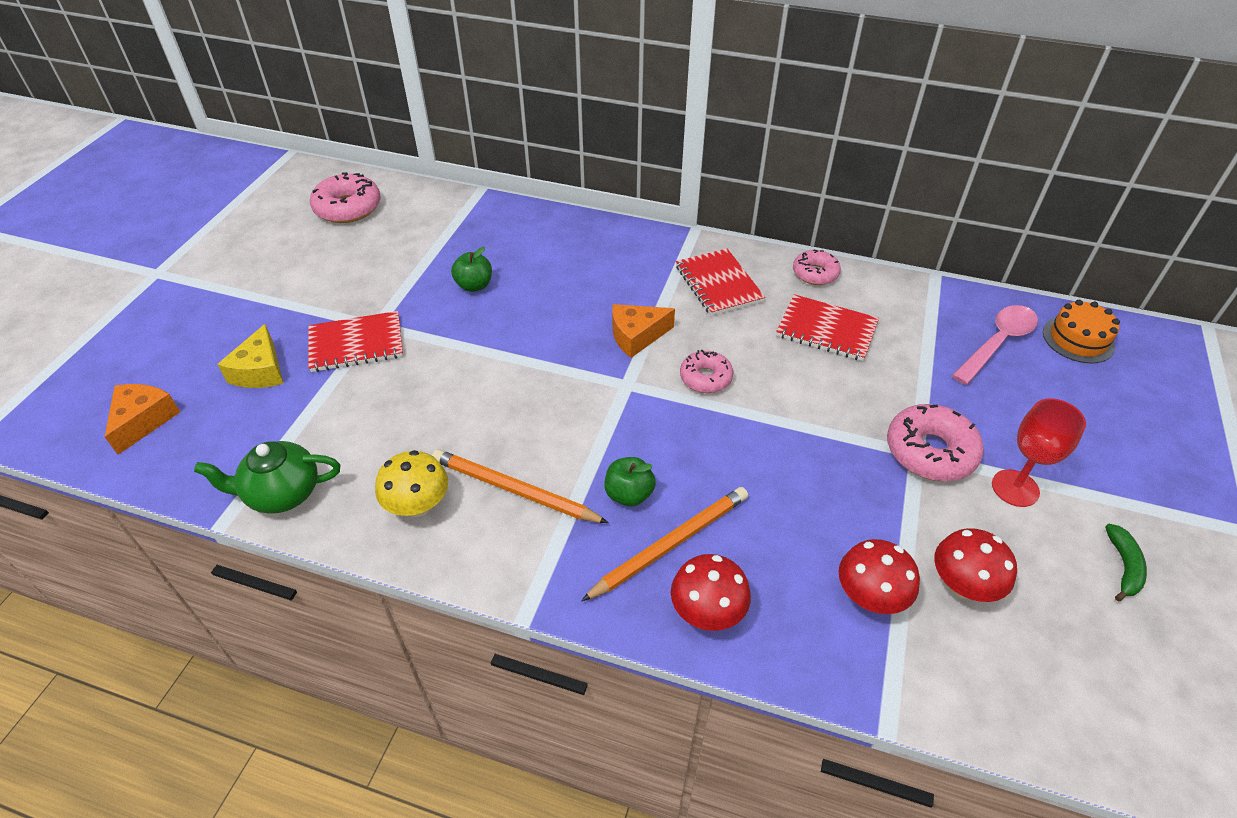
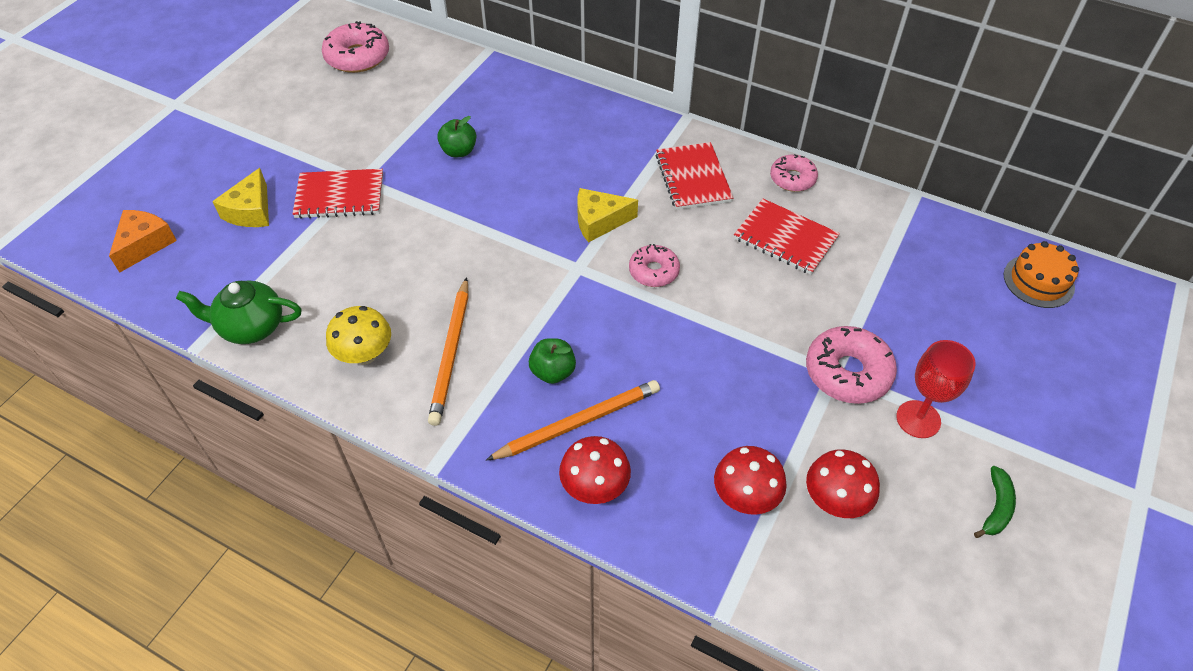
camera: 10 degrees right, 5 degrees up
(514, 490) = (451, 353): orange pencil -> orange pencil turned 120 degrees counterclockwise
(636, 336) = (599, 221): orange cheese -> yellow cheese
(997, 343) = (953, 274): pink spoon -> none

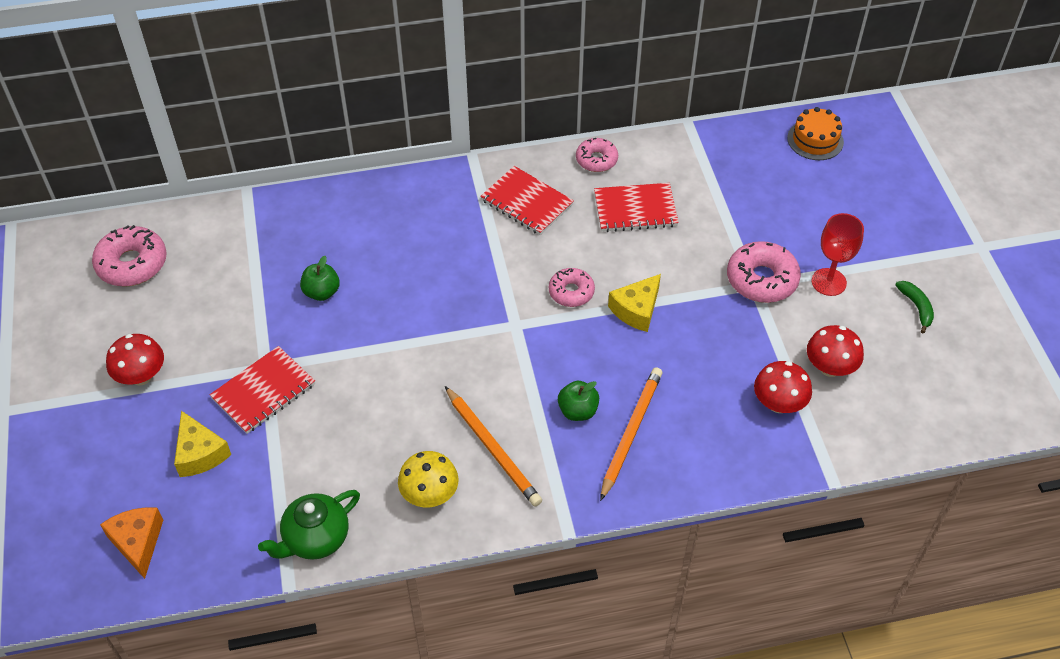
camera: 40 degrees left, 0 degrees up
(595, 487) = (684, 465): red mushroom -> red mushroom (141, 376)
(599, 221) = (493, 279): yellow cheese -> yellow cheese (636, 310)

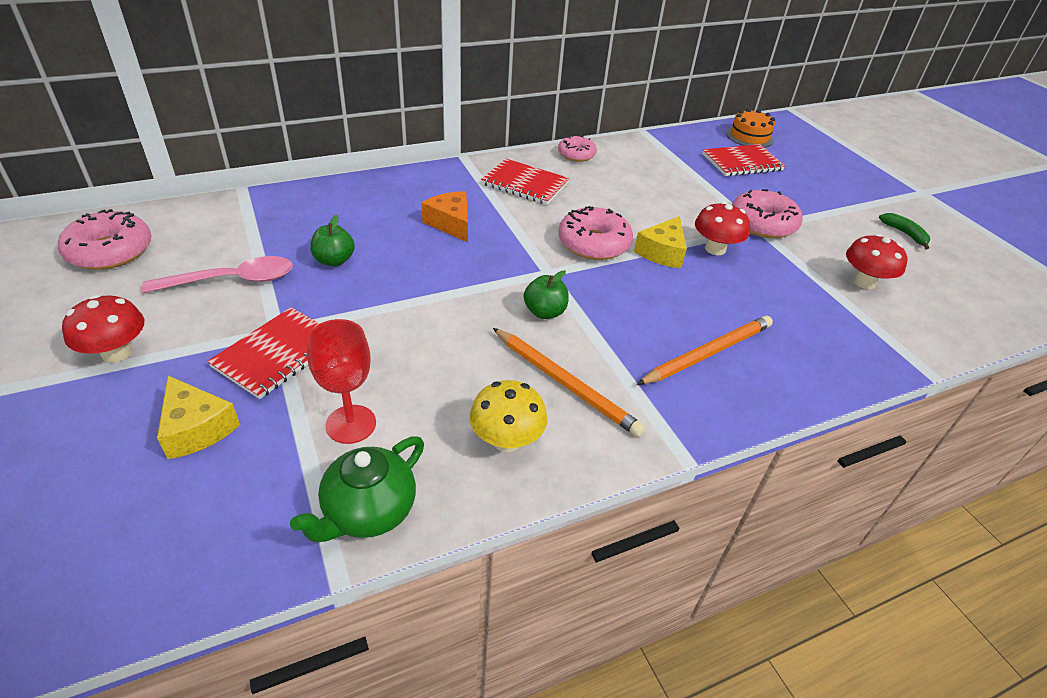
camera: 15 degrees left, 10 degrees down
(137, 542) = (100, 553): orange cheese -> orange cheese (451, 223)
(232, 308) = (232, 280): none -> pink spoon
(571, 292) = (593, 243): pink donut -> pink donut, size x1.58
(578, 411) = (644, 339): green apple -> green apple (545, 312)
(630, 432) = (708, 353): orange pencil -> orange pencil turned 45 degrees clockwise
(635, 209) = (625, 184): red notebook -> red notebook (742, 162)
(778, 403) = (837, 314): red mushroom -> red mushroom (715, 249)
(828, 282) = (820, 222): red goblet -> red goblet (351, 424)

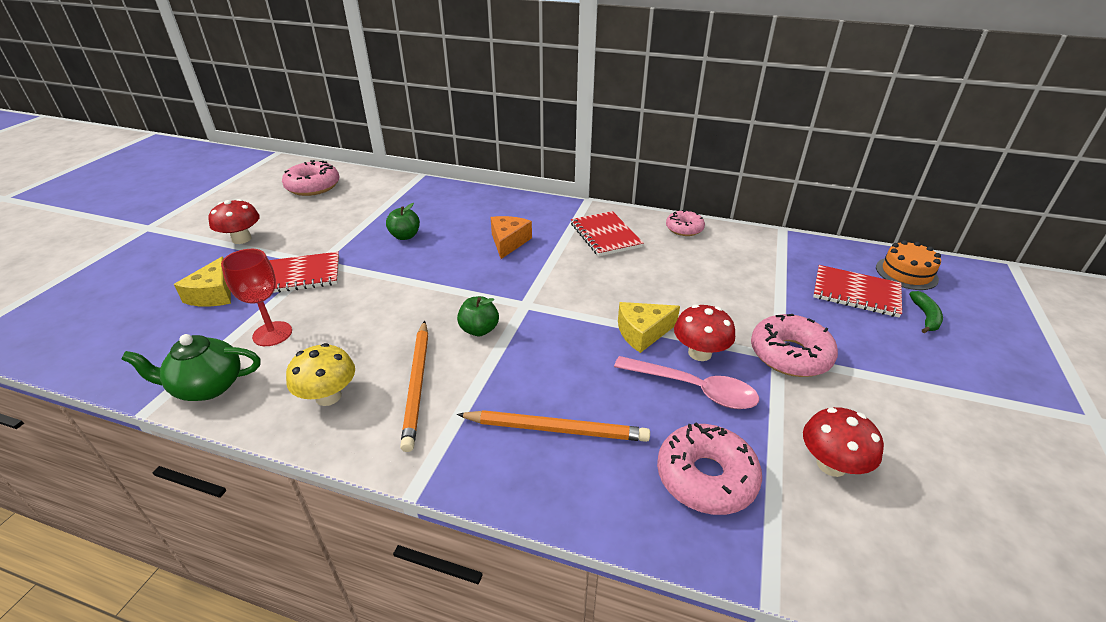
camera: 45 degrees right, 5 degrees down
(232, 280) = (340, 225): pink spoon -> pink spoon (694, 389)
(593, 243) = (593, 300): pink donut -> pink donut (706, 477)
(905, 234) = (980, 448): green banana -> green banana (925, 317)

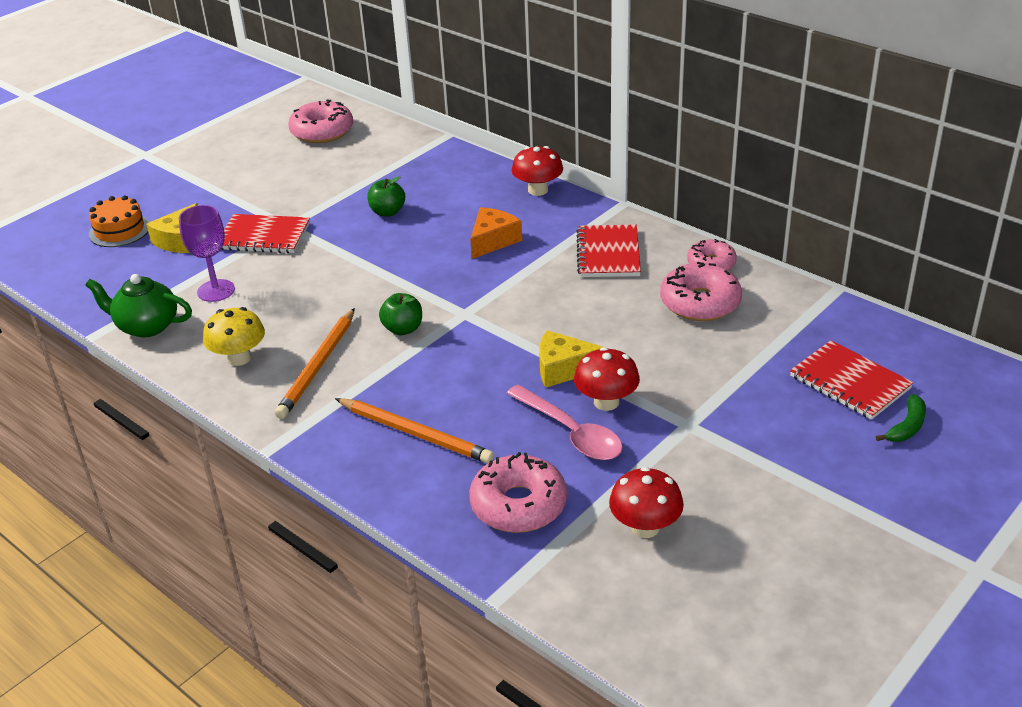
camera: 25 degrees right, 0 degrees up
(242, 239) = (226, 184): red mushroom -> red mushroom (538, 190)
(272, 334) = (216, 291): red goblet -> purple goblet
(790, 355) = (702, 426): pink donut -> pink donut (700, 302)
(906, 273) = (943, 374): orange cake -> orange cake (119, 230)

